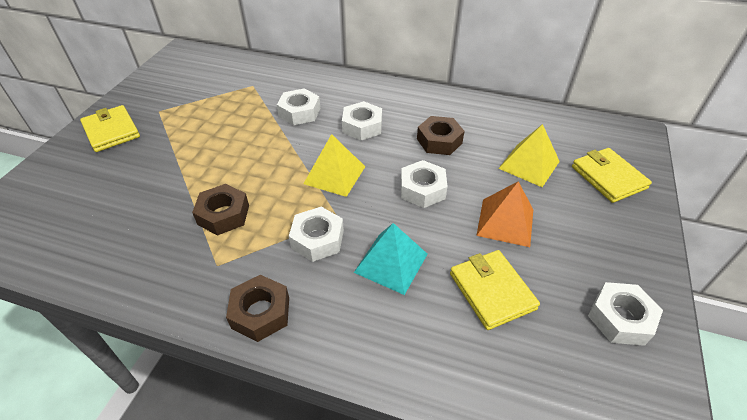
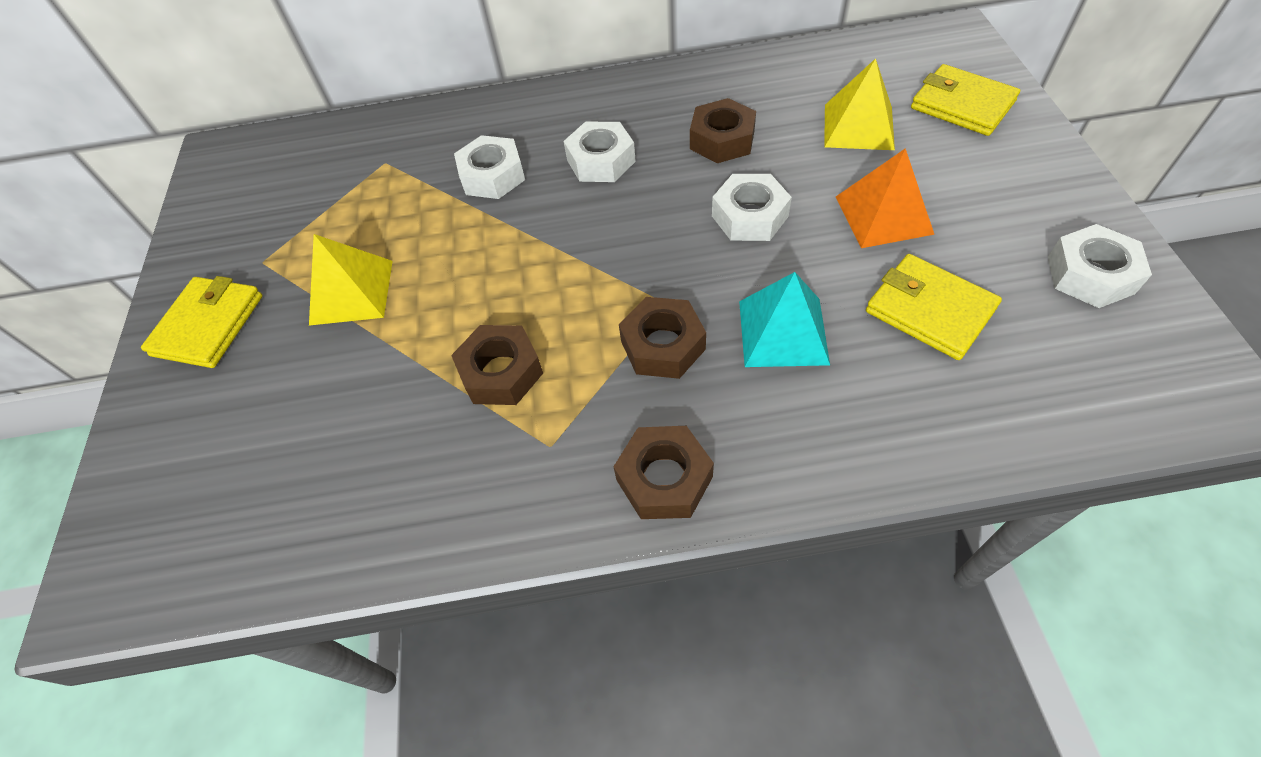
camera: 20 degrees left, 10 degrees up
(111, 131) = (208, 325): yellow wallet -> yellow wallet turned 75 degrees clockwise
(317, 239) = (663, 345): white nut -> brown nut
(334, 175) = (616, 246): yellow pyramid -> yellow pyramid (351, 292)

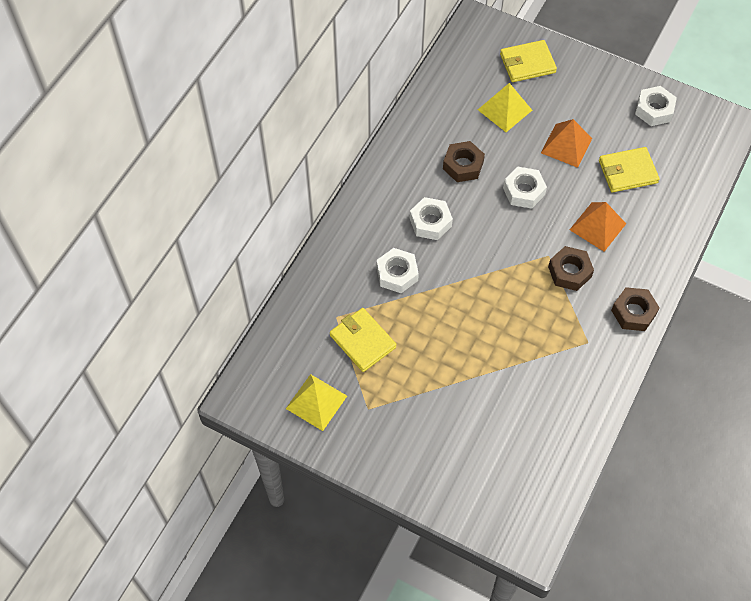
camera: 60 degrees left, 5 degrees up
(208, 325) = (397, 450): yellow wallet -> yellow wallet (363, 341)
(351, 292) = (430, 376): yellow pyramid -> yellow pyramid (316, 402)
(501, 372) = (534, 339): brown nut -> none
(783, 332) = (598, 226): turquoise pyramid -> orange pyramid

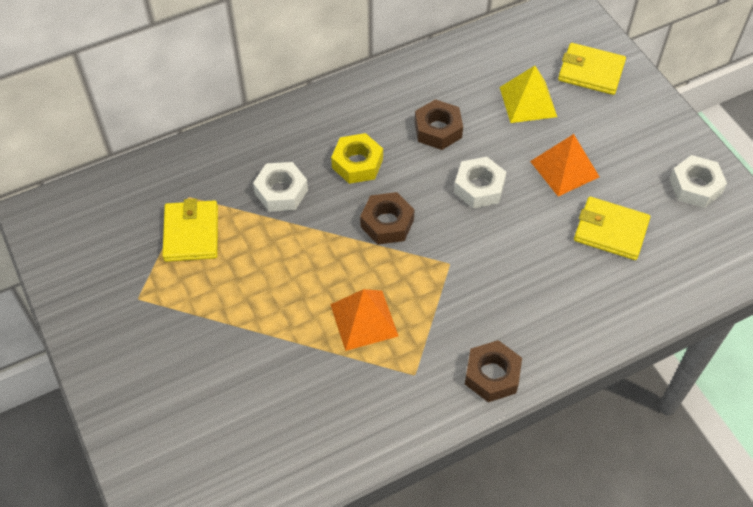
camera: 35 degrees right, 5 degrees down
(316, 402) = (97, 262): yellow pyramid -> none
(430, 222) = (357, 163): white nut -> yellow nut
(569, 272) = (458, 292): brown nut -> brown nut (387, 223)
(598, 226) = (529, 266): orange pyramid -> orange pyramid (364, 320)

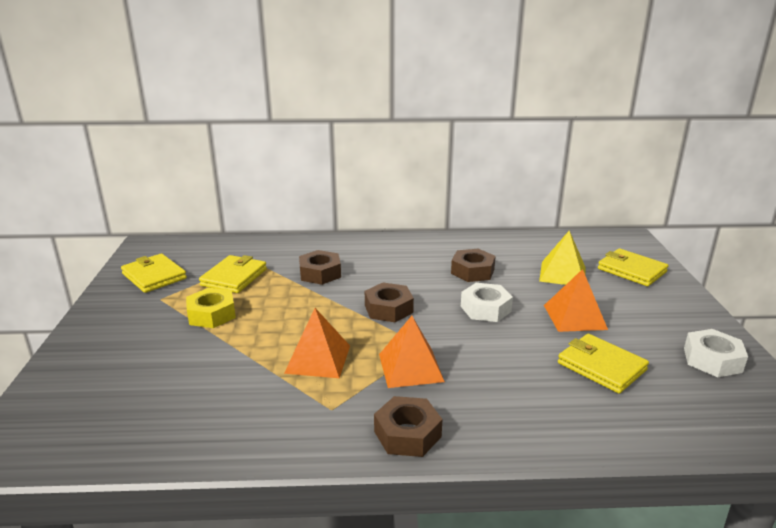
camera: 25 degrees right, 30 degrees down
(98, 265) = (154, 276): none -> yellow wallet
(281, 191) = (320, 273): white nut -> brown nut
(357, 163) = (392, 273): yellow nut -> yellow nut (212, 314)
(452, 297) = (410, 367): none -> orange pyramid

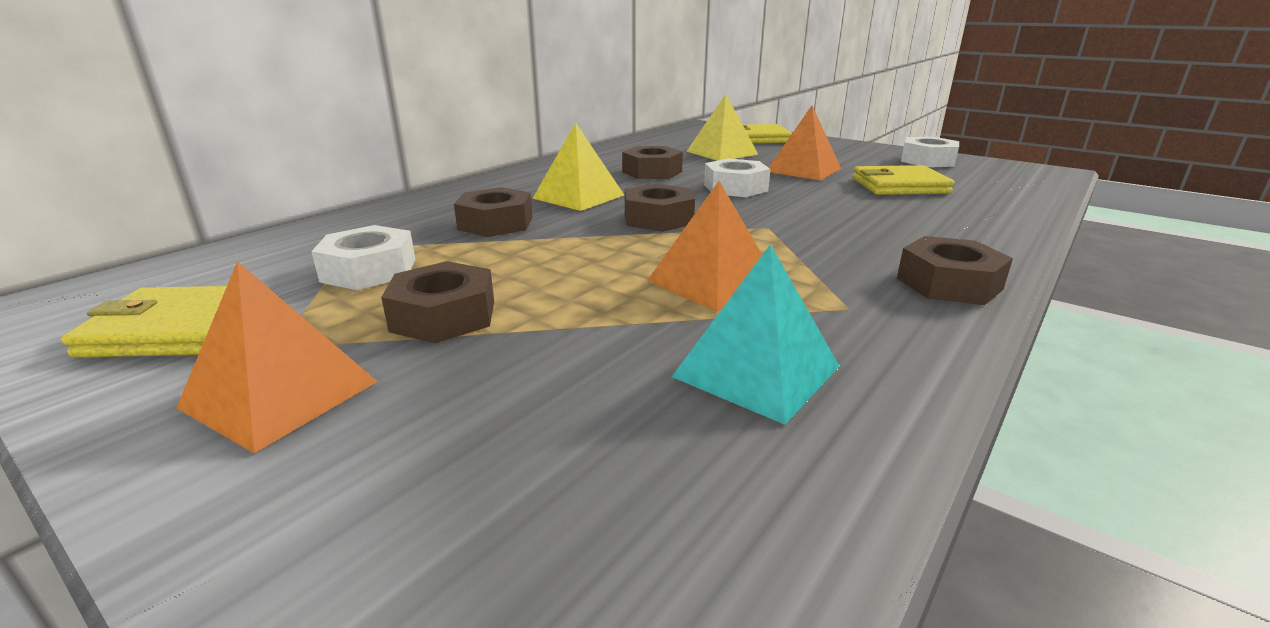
camera: 50 degrees left, 0 degrees up
(212, 314) = (444, 316): yellow nut -> brown nut
(234, 277) = (369, 270): yellow wallet -> white nut
(234, 404) = (756, 371): none -> turquoise pyramid
(390, 273) = (579, 196): none -> yellow pyramid
(410, 367) = (805, 244): orange pyramid -> orange pyramid (279, 394)

